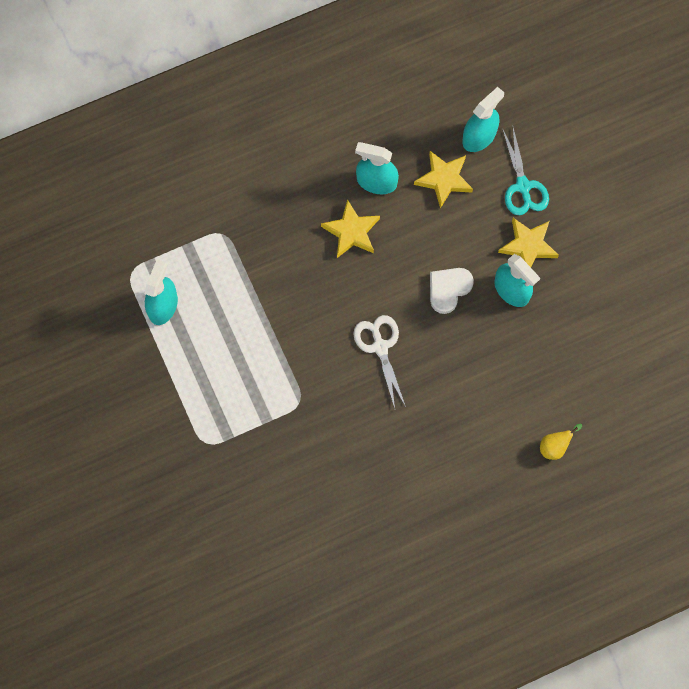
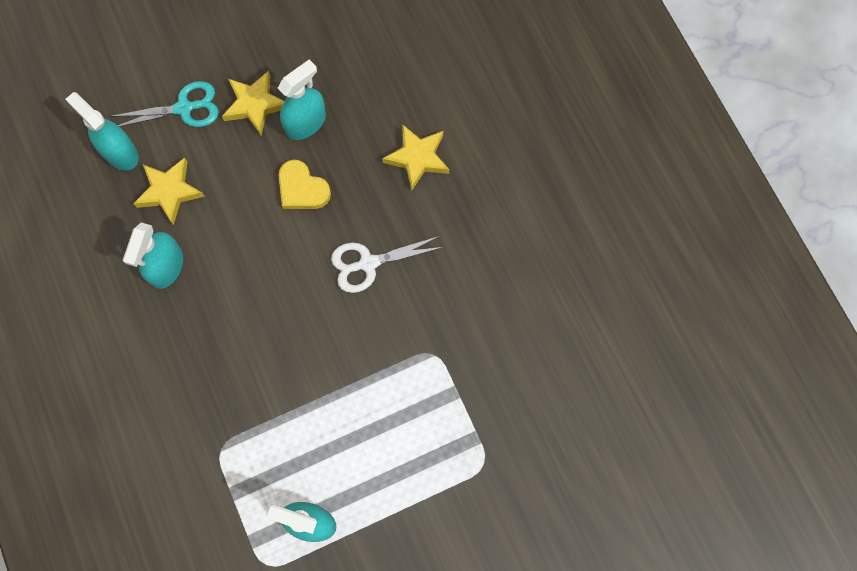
camera: 90 degrees left, 0 degrees up
(351, 231) = (227, 295): yellow star -> yellow star (417, 158)
(448, 289) = (302, 188): white heart -> yellow heart
(555, 446) = (481, 84): yellow pear -> none

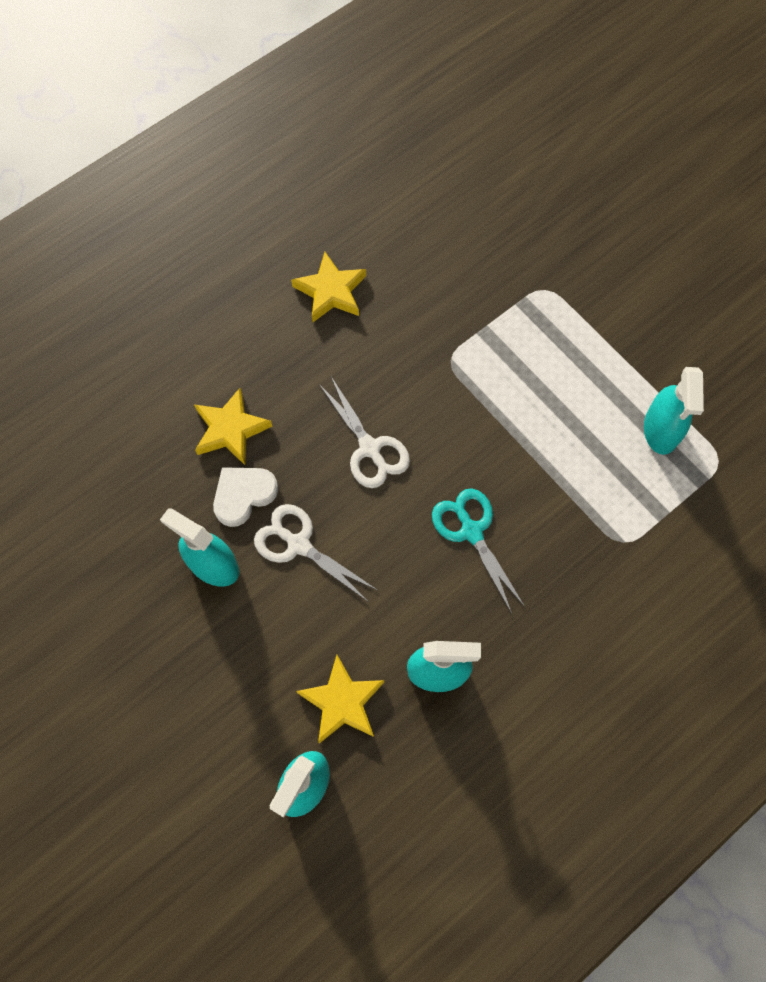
camera: 105 degrees left, 5 degrees down
(184, 108) = (225, 722): turquoise scissors -> turquoise scissors (471, 531)
(255, 104) = (201, 633): yellow star -> yellow star (331, 291)
(302, 188) = (299, 544): yellow heart -> white scissors
(357, 156) = (243, 495): none -> white heart

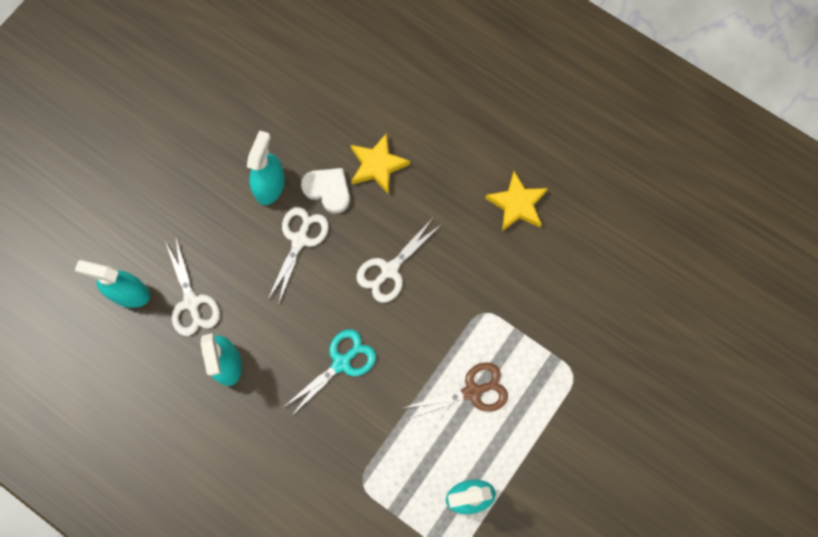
camera: 75 degrees right, 5 degrees up
(342, 702) = (191, 302): yellow star -> white scissors
(541, 395) = (472, 392): none -> brown scissors

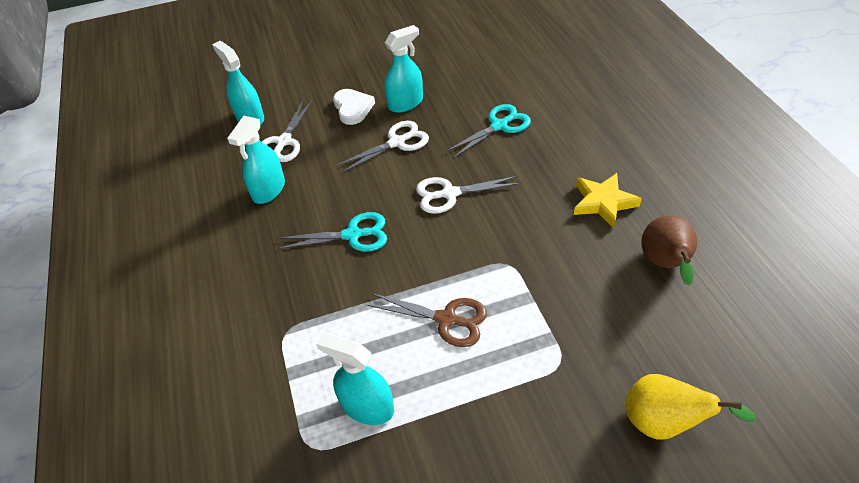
camera: 40 degrees right, 25 degrees down
(328, 190) = (446, 124): white heart -> white heart (353, 108)
(377, 165) = (499, 126): yellow star -> turquoise scissors
(595, 240) = (665, 264): none -> brown pear
(661, 376) = (663, 422): none -> yellow pear

